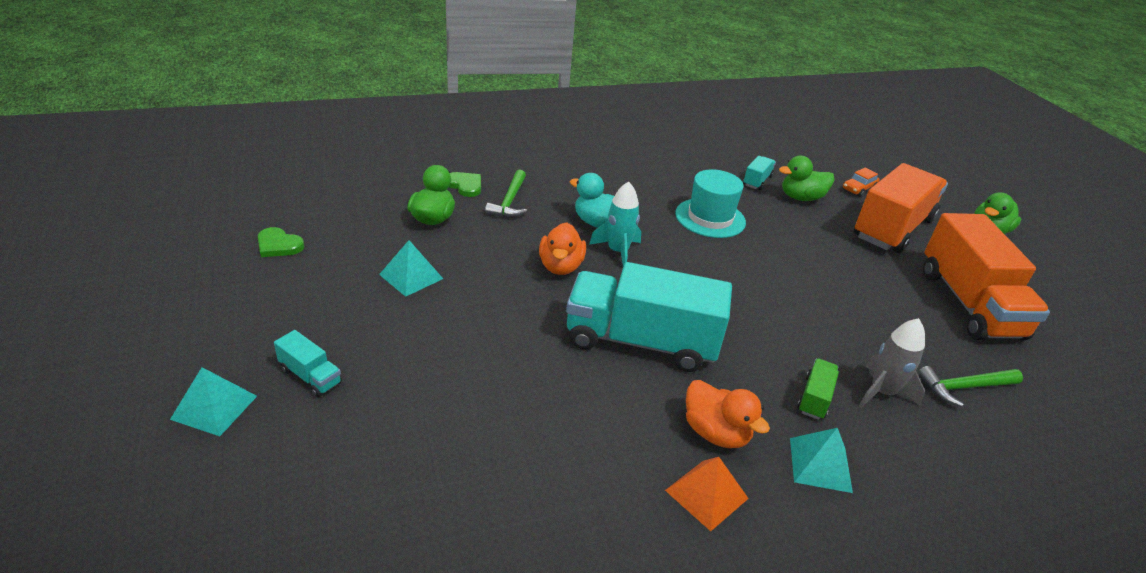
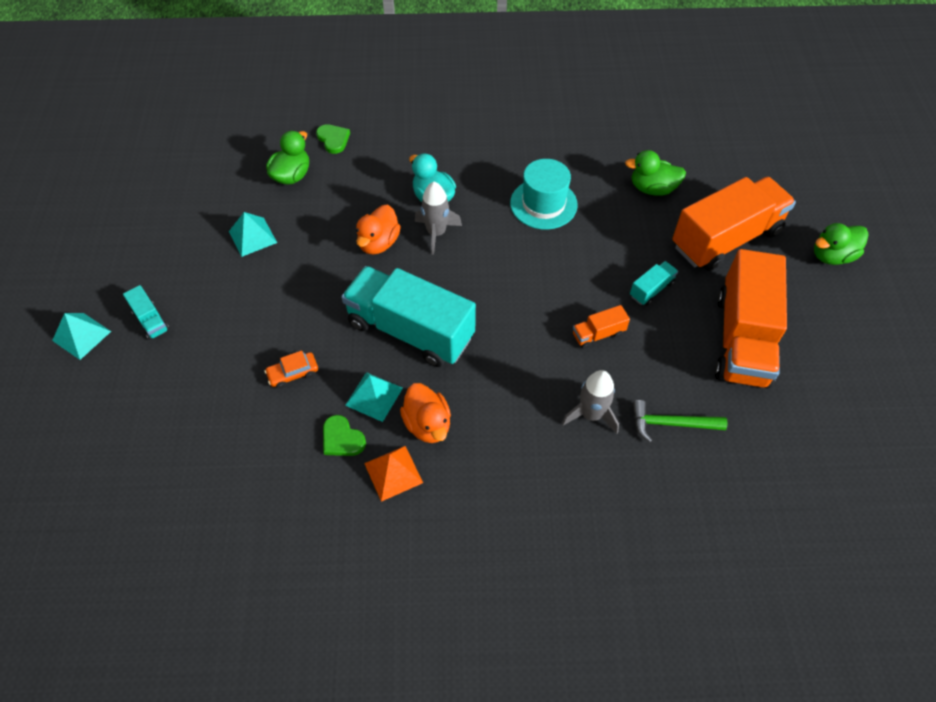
camera: 20 degrees right, 20 degrees up
(278, 245) = (161, 190): green heart -> green heart (342, 439)
(510, 201) = (365, 163): green hammer -> none
(618, 251) = (436, 233): turquoise rocket -> grey rocket
(757, 181) = (619, 161): turquoise truck -> turquoise truck (651, 289)
(814, 398) = (528, 409): green truck -> none
(820, 464) = (496, 467): turquoise pyramid -> turquoise pyramid (374, 396)
(836, 318) = (598, 334): none -> orange truck
(858, 189) = (723, 183): orange car -> orange car (293, 373)

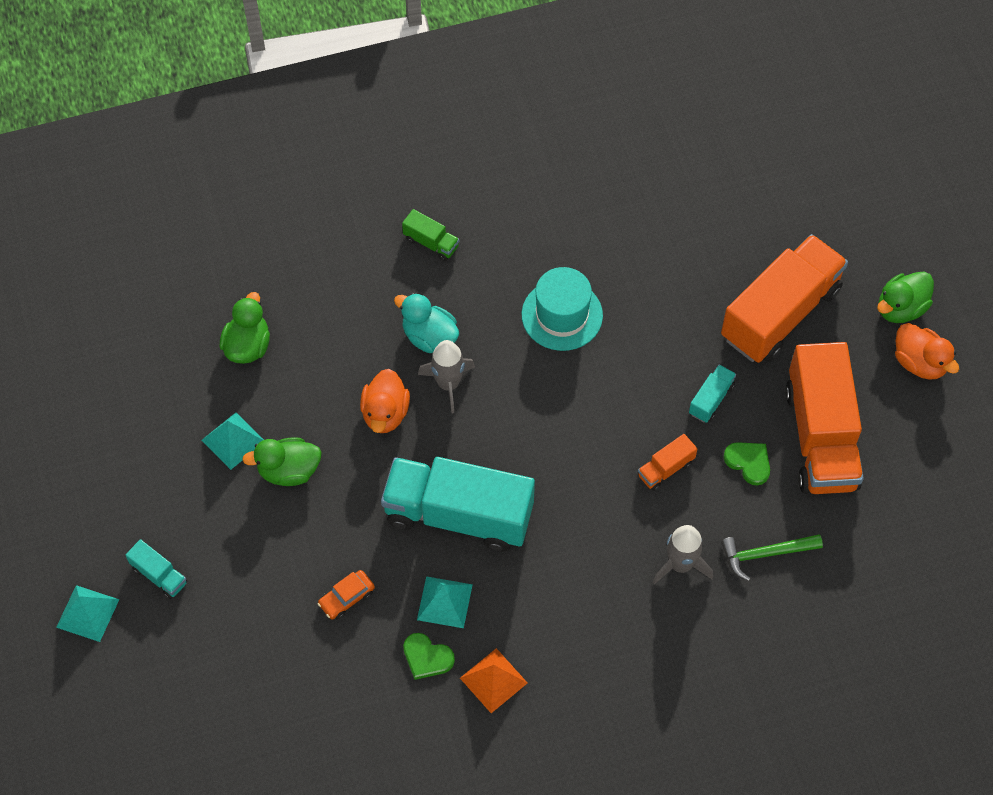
camera: 15 degrees left, 5 degrees up
(333, 139) = (279, 282): green heart -> green heart (748, 462)
(427, 424) = (512, 619): orange duck -> orange duck (919, 362)
(457, 136) = (431, 243): none -> green truck
(652, 188) = (683, 264): green duck -> green duck (289, 471)

